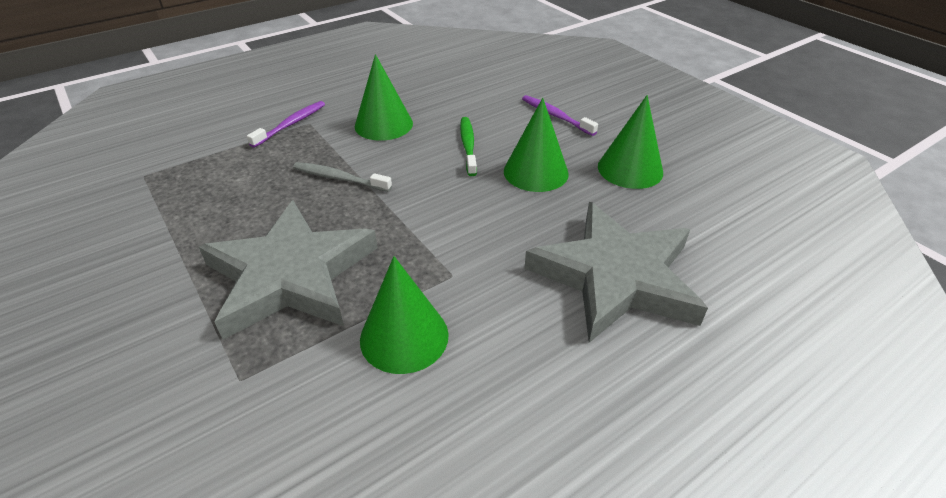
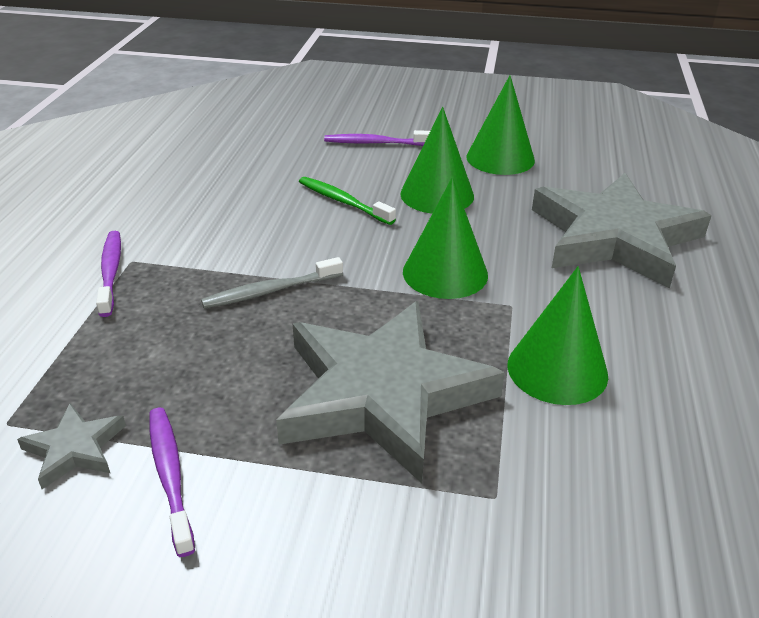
camera: 45 degrees left, 5 degrees down
(142, 205) = (75, 449): none -> grey star
(148, 245) = (170, 475): none -> purple toothbrush
(383, 124) = (224, 222): green cone -> green cone (445, 273)

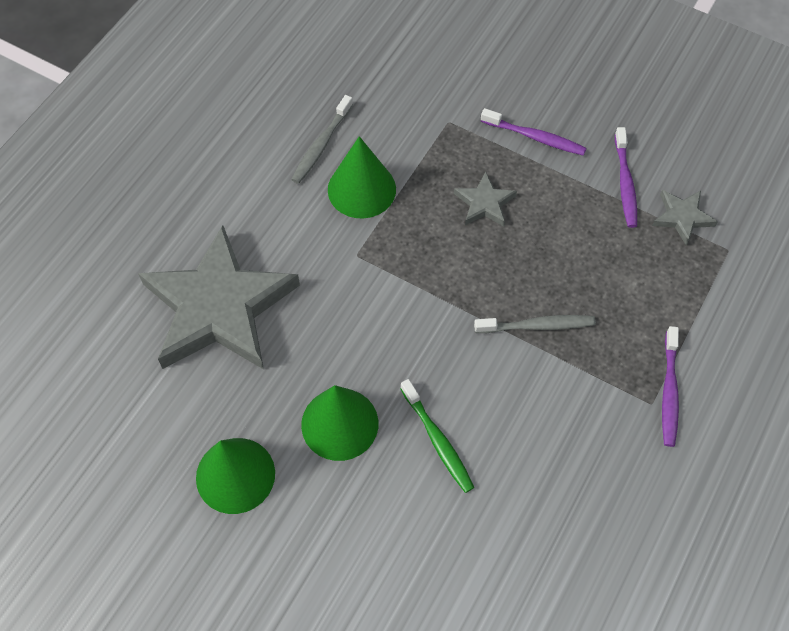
camera: 160 degrees left, 25 degrees up
(375, 143) = (359, 558): purple toothbrush -> purple toothbrush (535, 137)
(382, 394) = (484, 203): grey star -> grey star, size x0.42
(445, 273) = (388, 305): green cone -> none
(655, 408) = (321, 145): none -> grey toothbrush

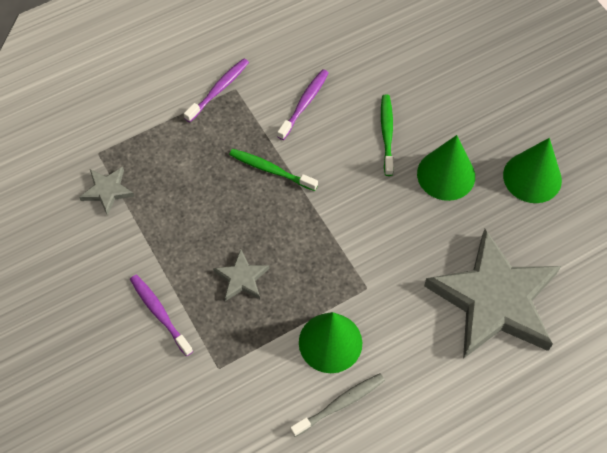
camera: 150 degrees left, 0 degrees up
(537, 325) = (270, 170): grey toothbrush -> green toothbrush
(625, 183) = (124, 238): purple toothbrush -> purple toothbrush (304, 103)

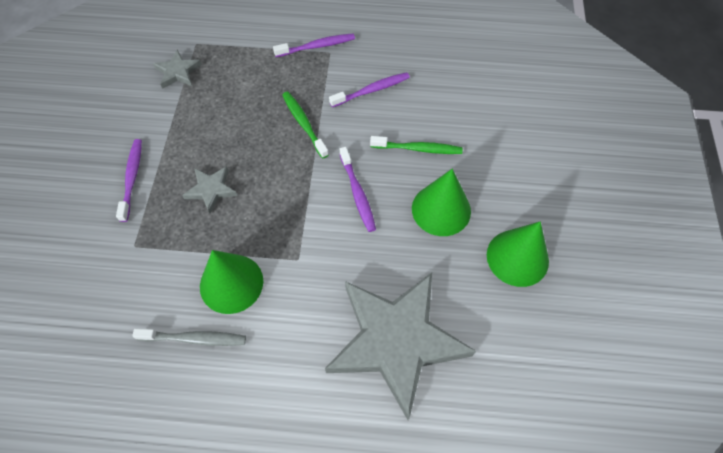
camera: 35 degrees right, 0 degrees up
(369, 203) = (357, 193): none -> purple toothbrush
(387, 134) = (418, 149): green toothbrush -> green toothbrush turned 60 degrees clockwise

